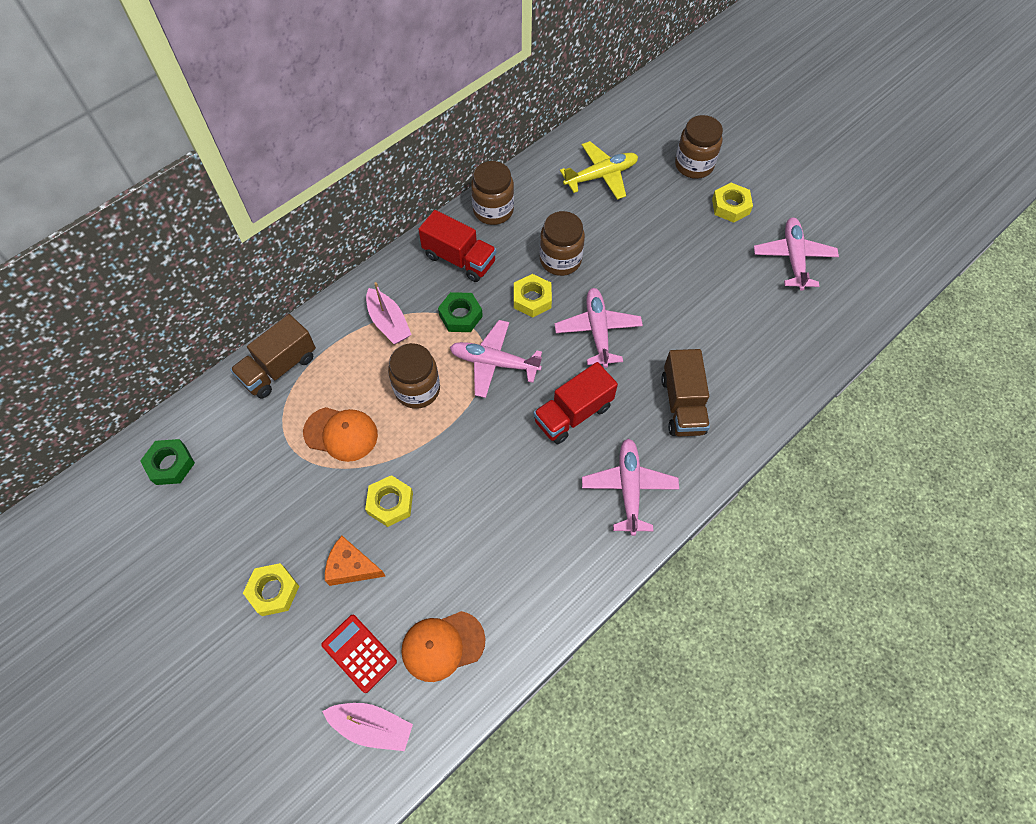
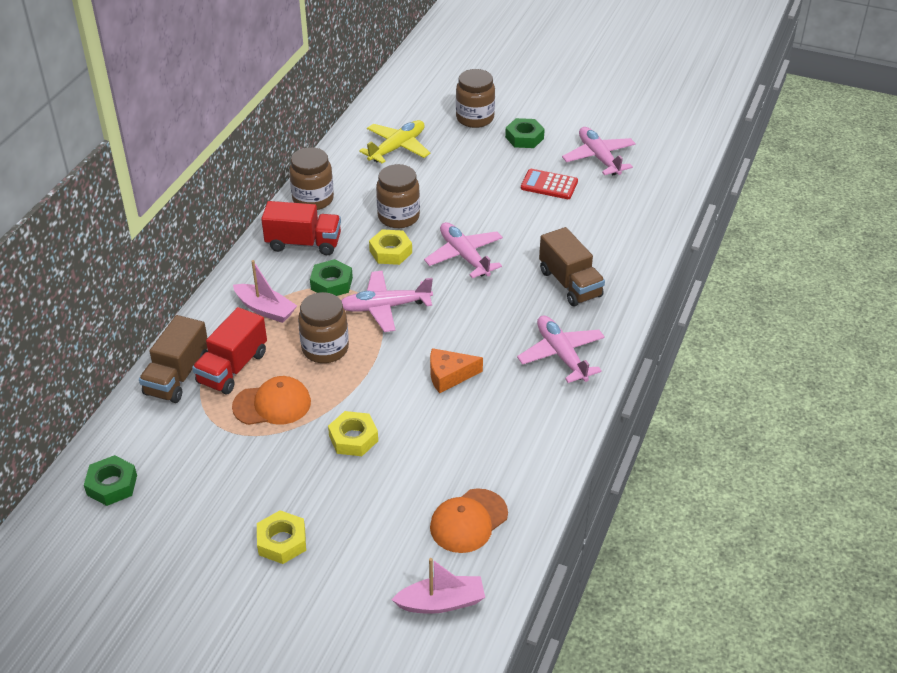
camera: 25 degrees left, 20 degrees down
(351, 567) = (346, 497): orange cheese -> orange cheese (449, 376)
(359, 653) = (395, 555): red calculator -> red calculator (549, 185)
(573, 414) = (480, 320): red truck -> red truck (232, 368)
(730, 206) = (524, 138): yellow nut -> green nut

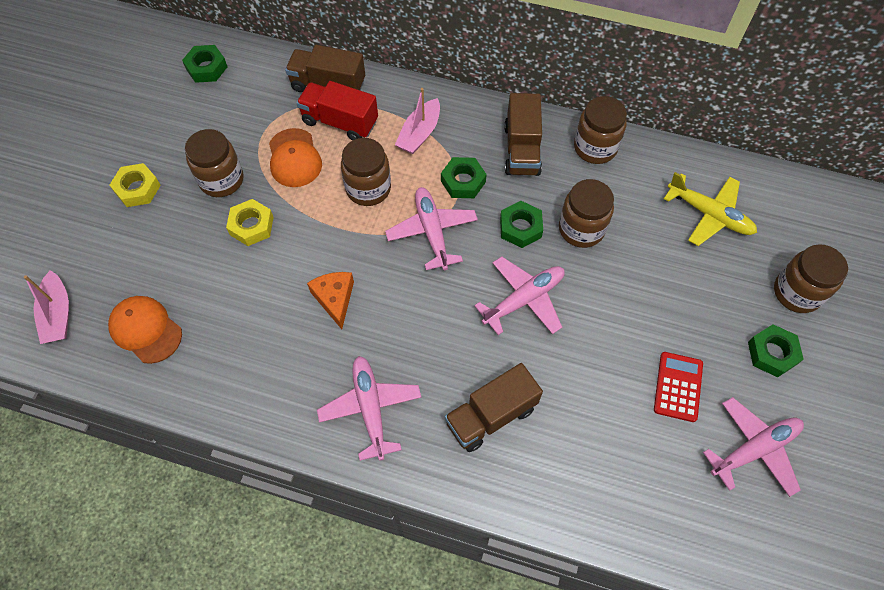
camera: 85 degrees right, 20 degrees up
(287, 465) = (221, 180): none -> brown jar
(303, 243) = (522, 150): red truck -> brown truck
(390, 252) = (520, 228): yellow nut -> green nut
(561, 354) = (370, 408): pink plane -> pink plane turned 75 degrees counterclockwise

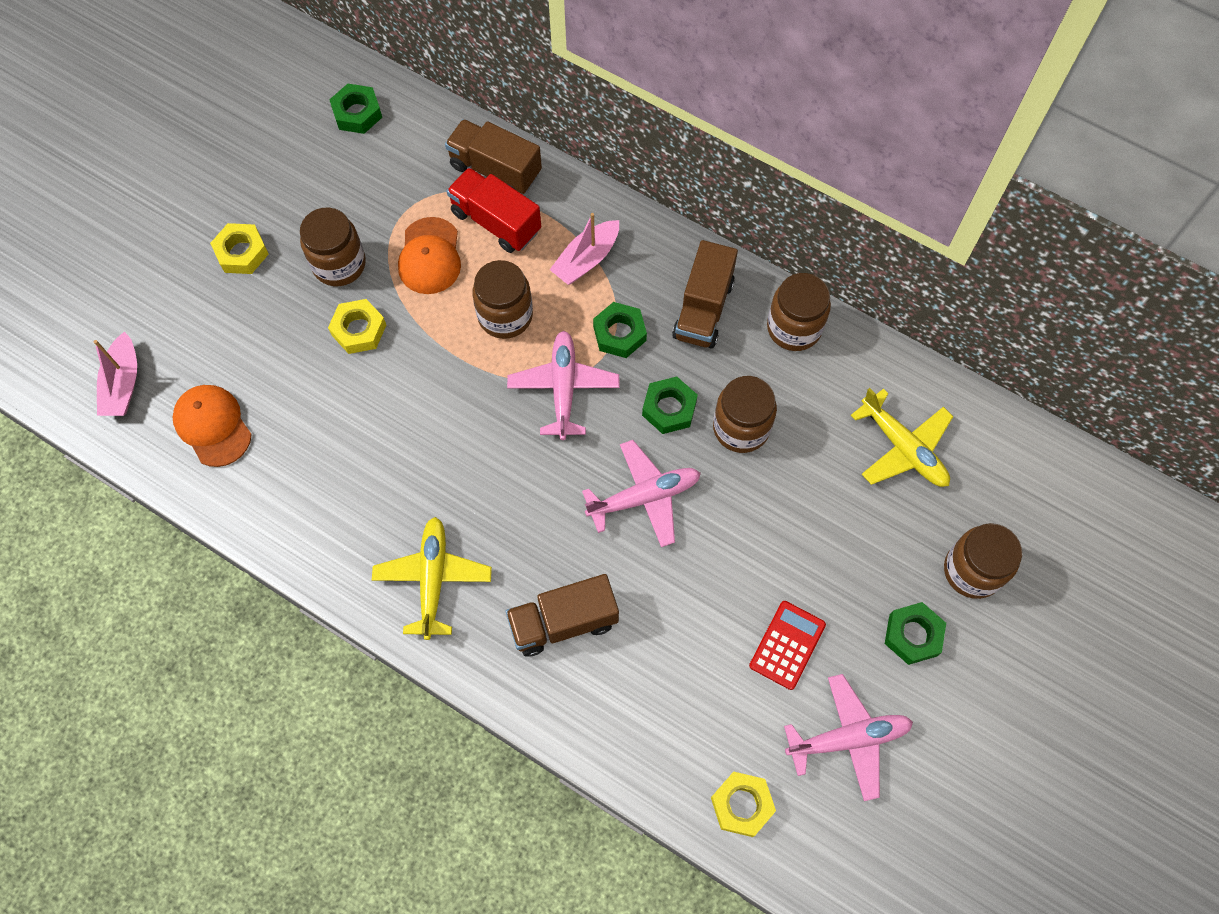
camera: 15 degrees right, 5 degrees up
(334, 299) = (429, 442): orange cheese -> none
(370, 408) = (433, 579): pink plane -> yellow plane
(690, 528) = (742, 805): none -> yellow nut

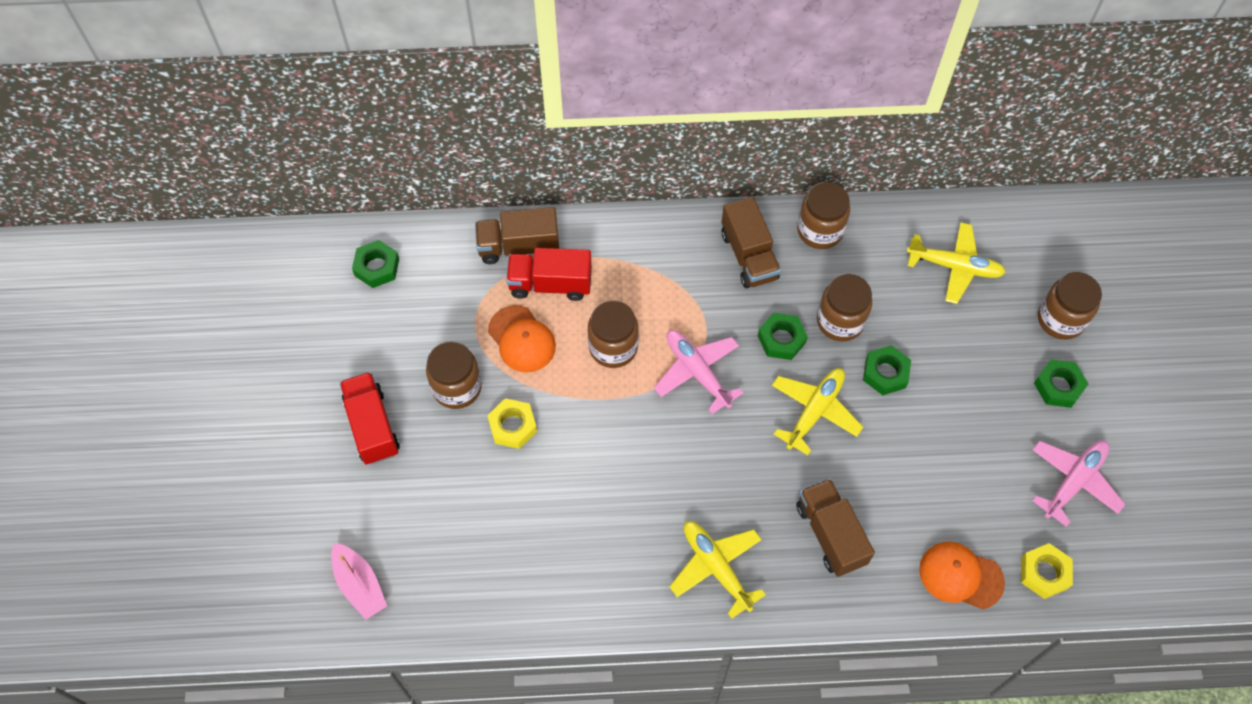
camera: 35 degrees left, 5 degrees down
(212, 426) = (459, 569): orange cap -> orange cap (960, 576)
(242, 253) = (372, 426): yellow nut -> red truck
(563, 622) = (830, 534): brown truck -> brown truck turned 120 degrees clockwise
(586, 259) = (638, 271): pink boat -> none
(619, 333) = (705, 309): green nut -> green nut (885, 373)
(644, 497) = (815, 411): pink plane -> yellow plane
(787, 645) = (987, 447): red calculator -> none

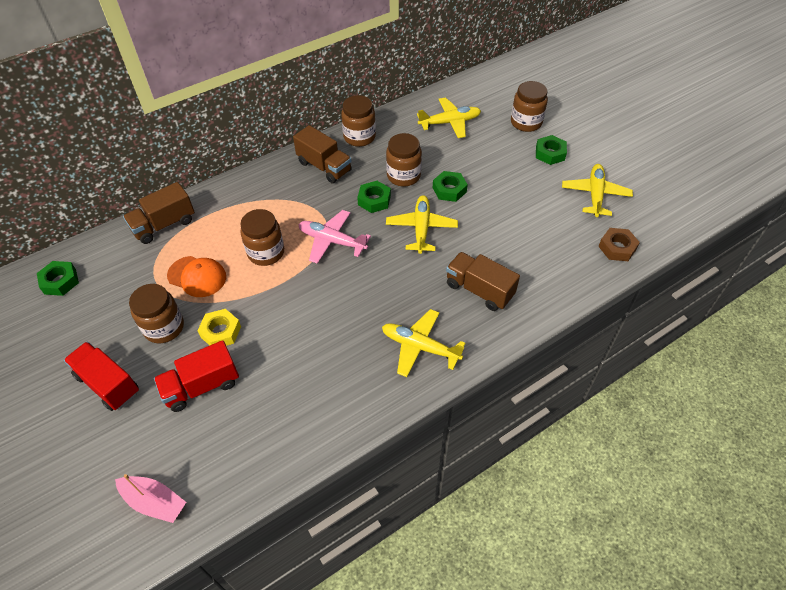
camera: 30 degrees left, 10 degrees down
(550, 284) = (199, 236): red truck -> red truck (202, 386)
(960, 576) = (572, 273): orange cap -> none
(1044, 573) = (617, 248): yellow nut -> brown nut
(1074, 481) = (595, 194): pink plane -> yellow plane

